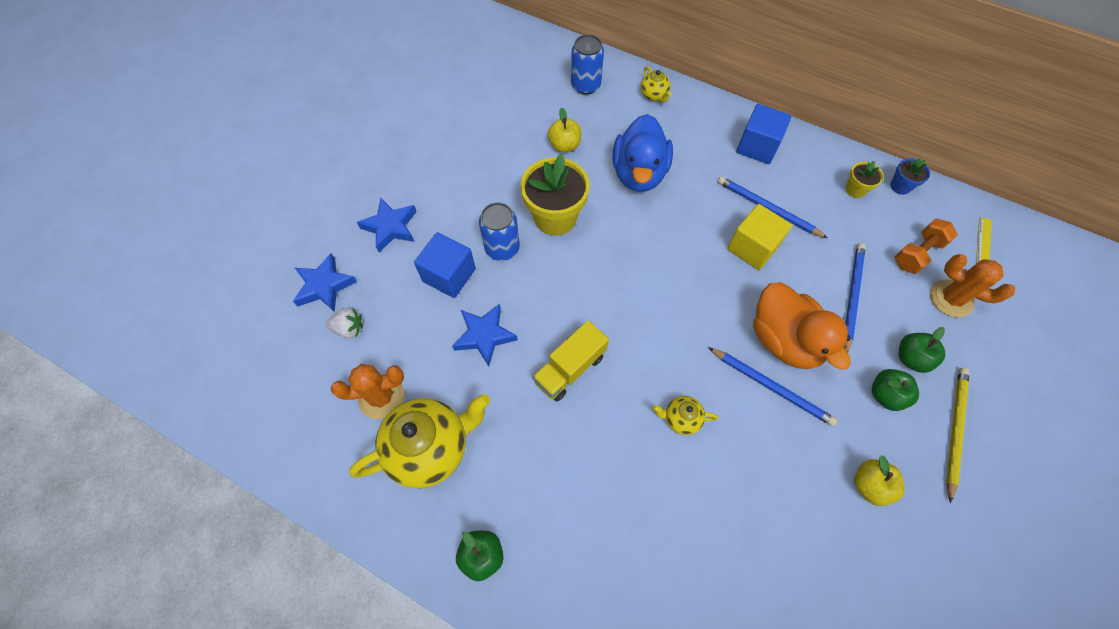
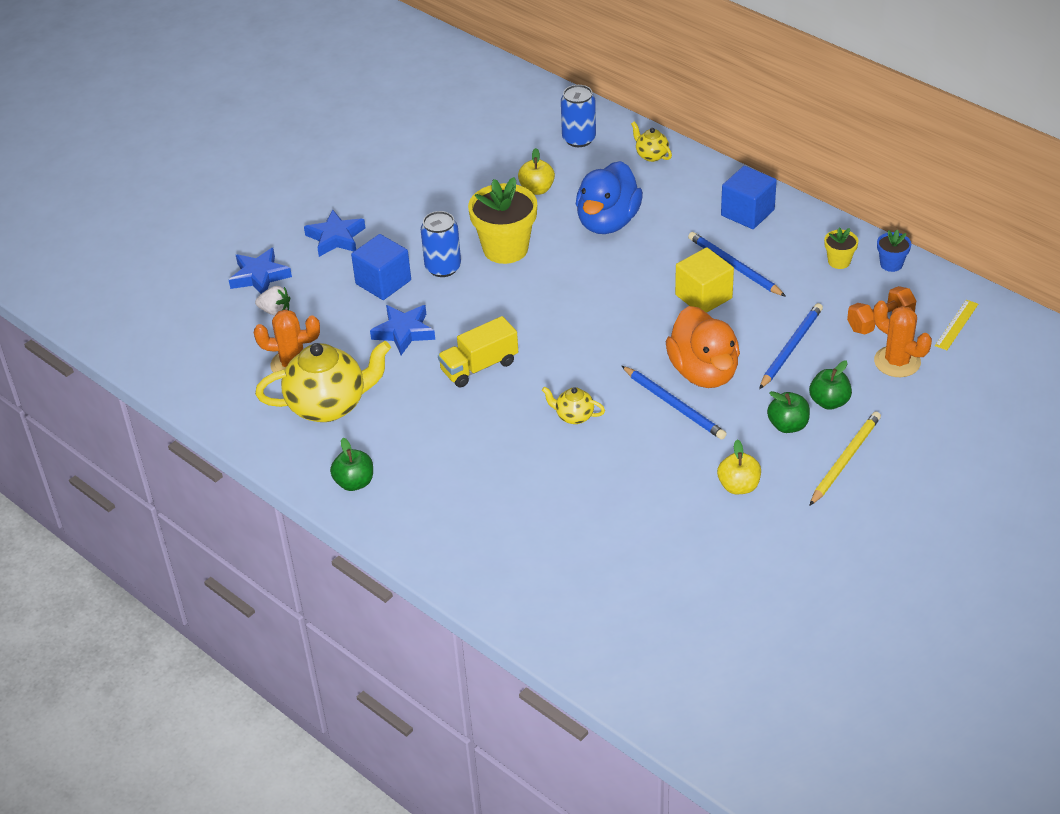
camera: 15 degrees right, 20 degrees down
(654, 95) = (651, 155): yellow teapot -> yellow teapot turned 150 degrees clockwise

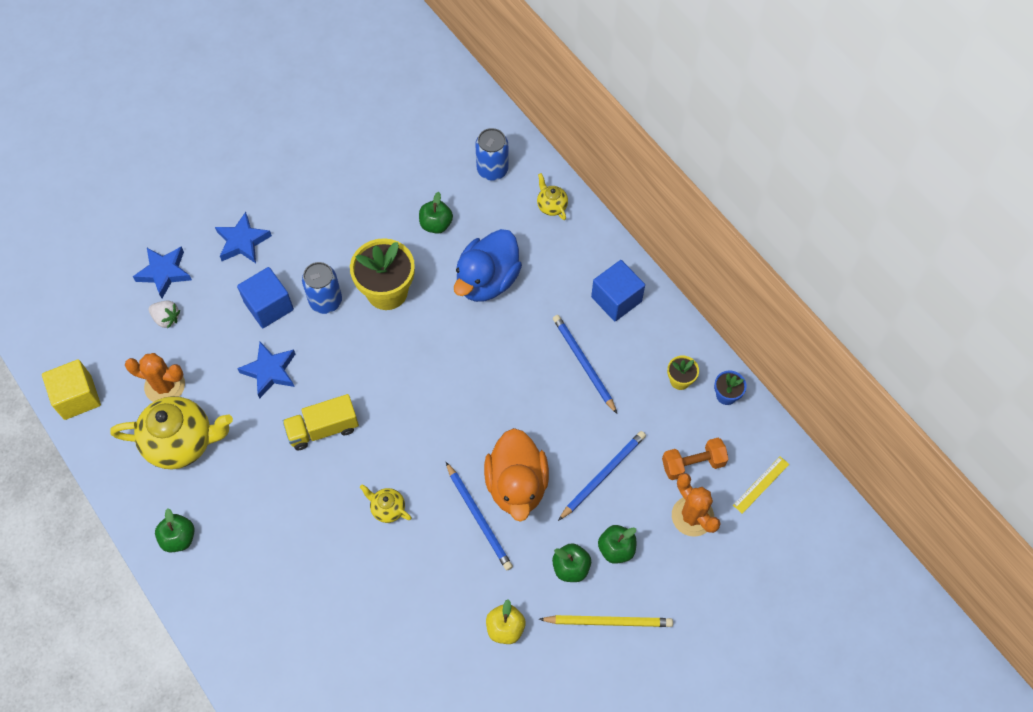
camera: 10 degrees right, 20 degrees up
(537, 189) = (436, 224): yellow apple -> green apple
(703, 296) = (544, 393): yellow cube -> yellow cube (77, 397)
(845, 460) = (608, 621): yellow pencil -> yellow pencil turned 45 degrees clockwise

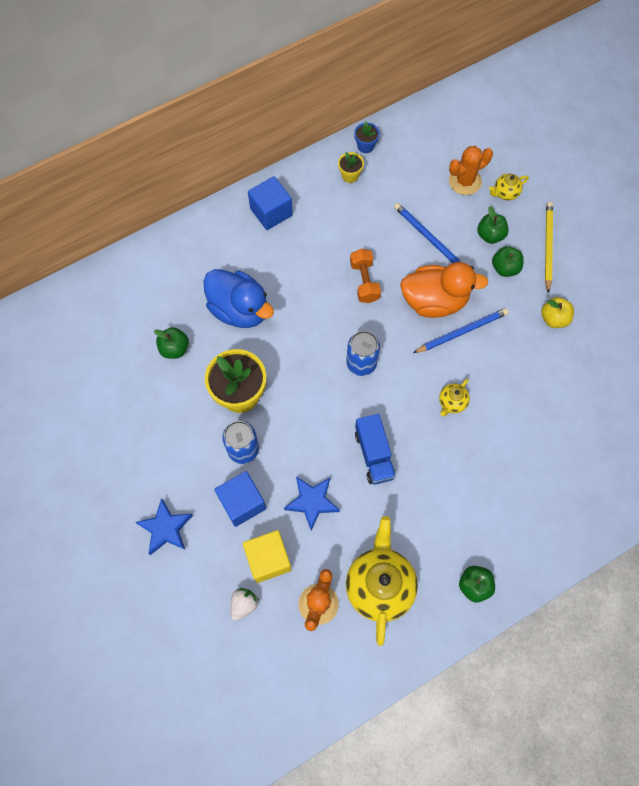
camera: 85 degrees left, 5 degrees up
(77, 397) = (323, 694): yellow cube -> yellow cube (268, 559)
(164, 273) = (190, 608): blue star -> none
(323, 429) = (374, 454): yellow truck -> blue truck
(492, 170) = (123, 297): blue can -> blue can (361, 363)
(551, 206) = (171, 252): yellow teapot -> yellow teapot (505, 193)
(583, 364) = (329, 242): blue pencil -> none
(693, 464) = (422, 176): orange dumbbell -> orange dumbbell (364, 281)
(761, 484) = (441, 134): yellow ruler -> none

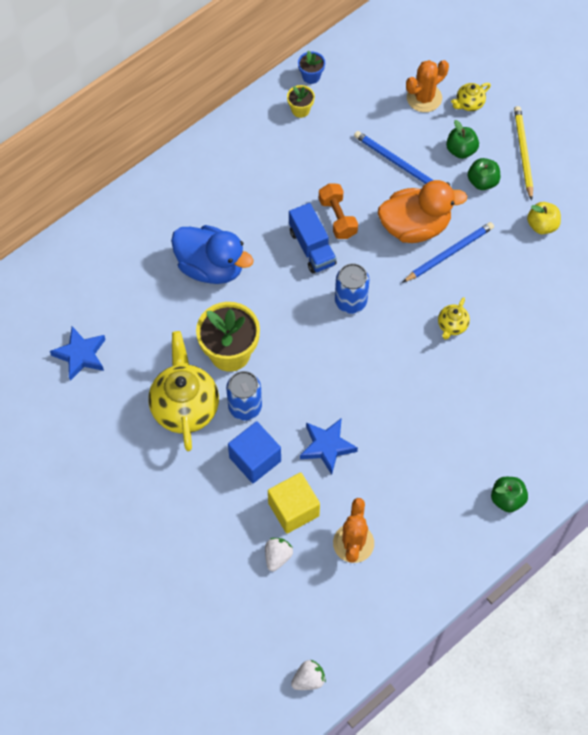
camera: 10 degrees left, 5 degrees down
(165, 528) = (181, 497): blue star -> blue star (80, 355)
(174, 348) = (150, 317): green apple -> none
(248, 737) = (308, 679): none -> white strawberry
(271, 212) = (223, 161): blue cube -> none
(374, 454) = (381, 390): blue truck -> blue truck (312, 247)
(379, 585) = (412, 515): yellow teapot -> yellow teapot (185, 407)

